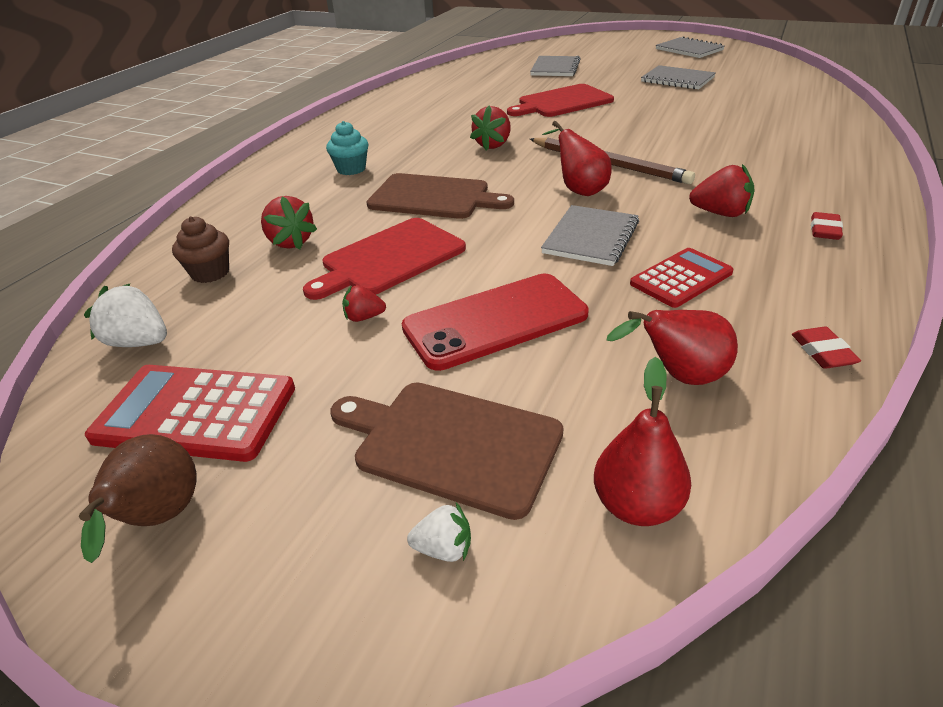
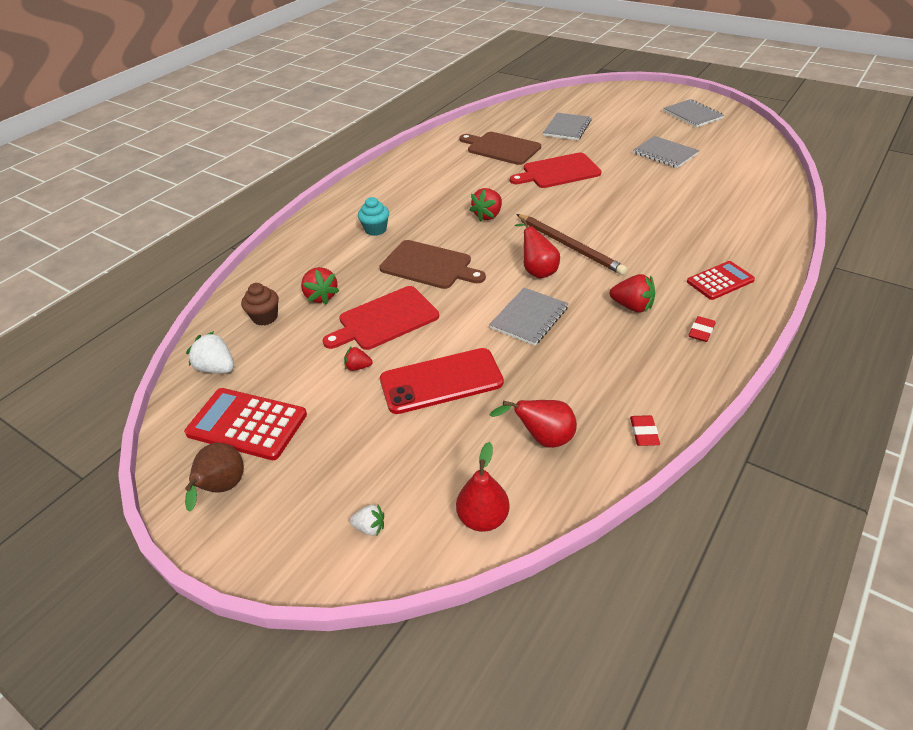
camera: 10 degrees right, 5 degrees up
(451, 443) = (390, 465): brown cutting board -> brown cutting board (501, 148)
(681, 278) = (577, 362): red calculator -> red calculator (720, 281)

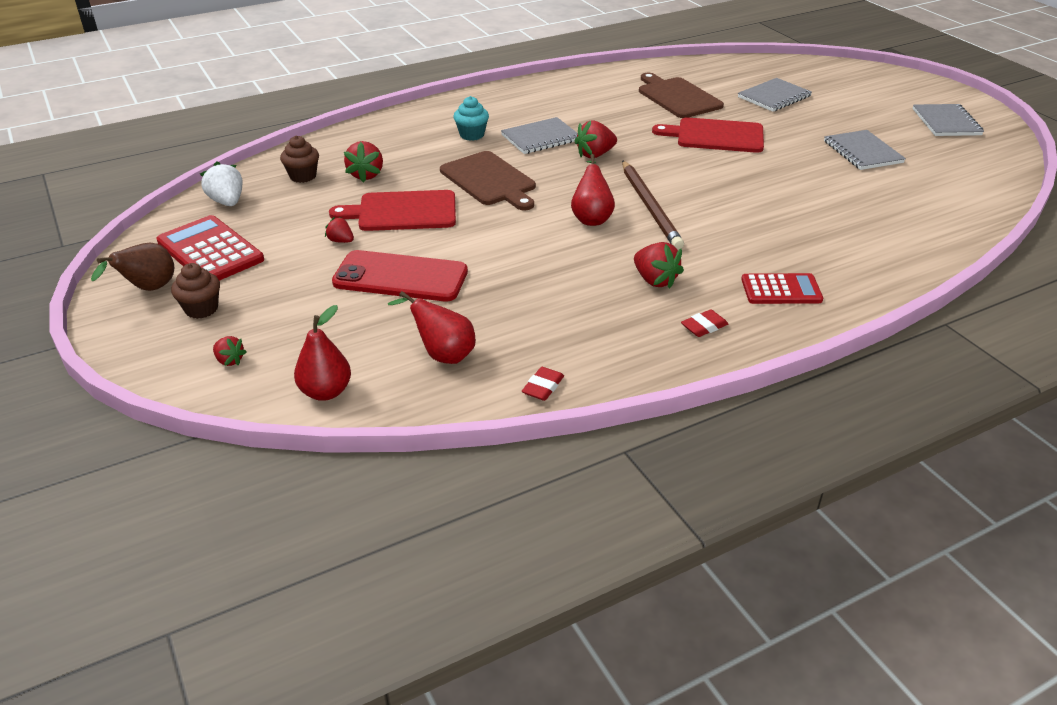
camera: 25 degrees right, 5 degrees down
(294, 486) = (201, 309): none -> brown cupcake
(370, 527) = (230, 360): white strawberry -> red strawberry
(529, 318) = (538, 255): grey notebook -> grey notebook (540, 138)

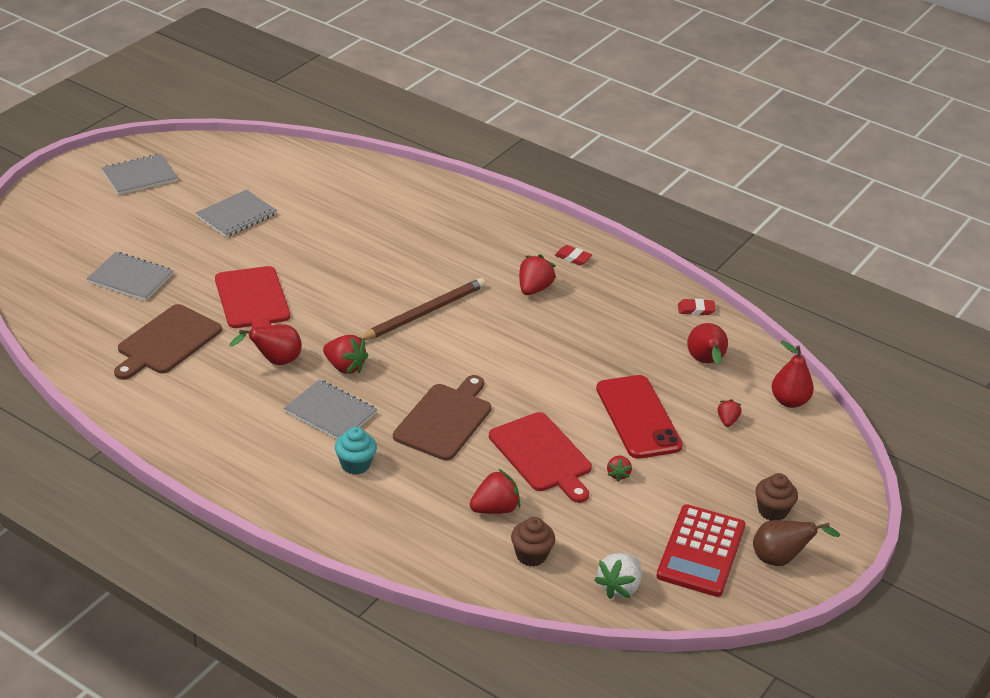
camera: 120 degrees left, 0 degrees up
(230, 360) = (807, 463): red strawberry -> red strawberry (727, 421)
(591, 218) = (467, 340): red pear -> red pear (274, 361)
(781, 290) = (499, 232): red calculator -> none

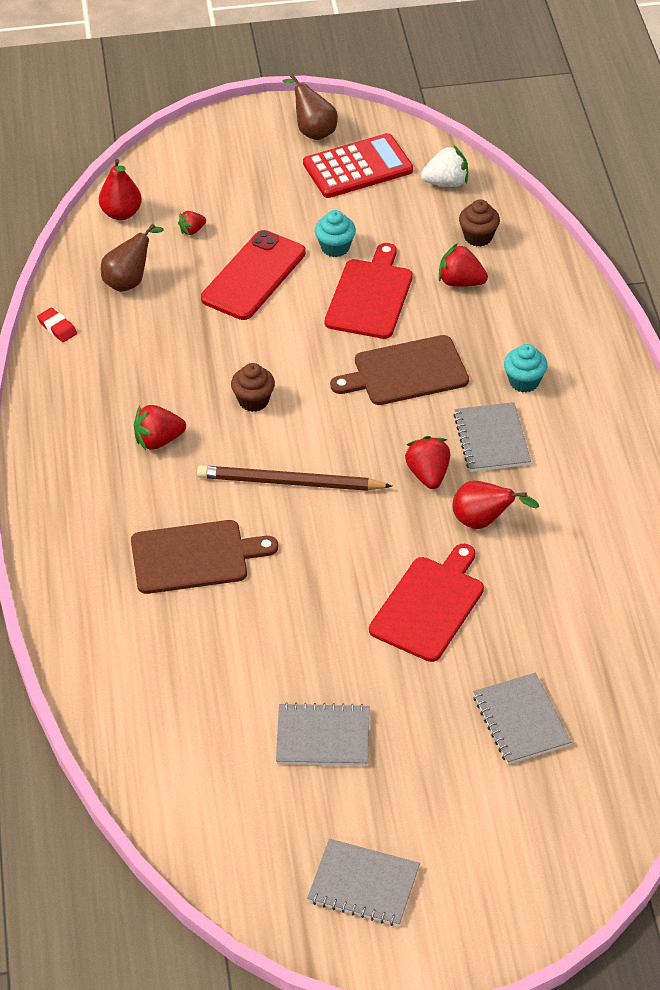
camera: 130 degrees left, 10 degrees up
(166, 342) = (560, 611): brown cutting board -> brown cutting board (195, 557)
(573, 258) = (73, 448): red eraser -> none
(618, 474) = (335, 247): red strawberry -> turquoise cupcake
(706, 362) = (129, 281): red pear -> brown pear
(772, 511) = (267, 158): brown cupcake -> brown cupcake (253, 401)

